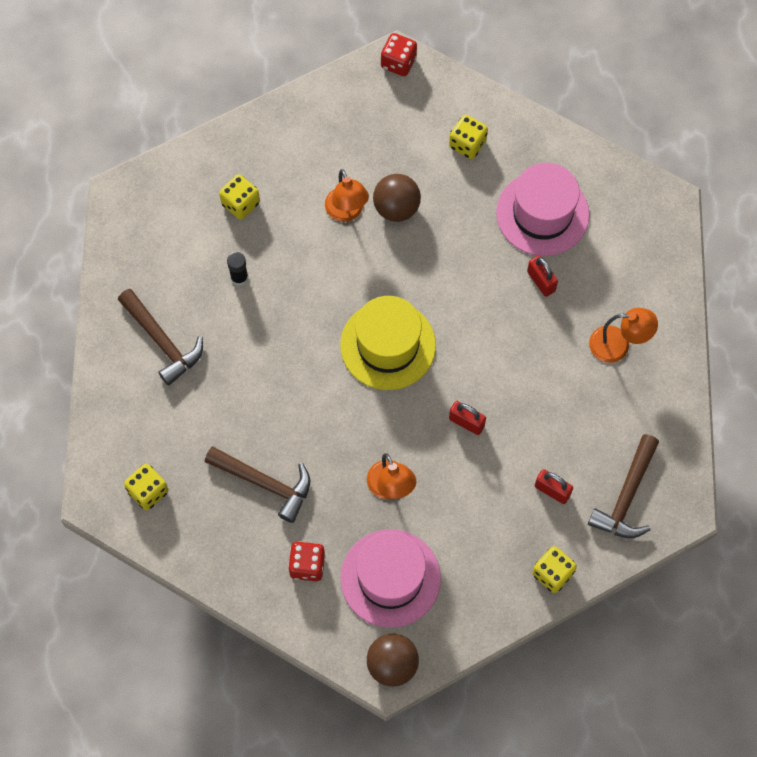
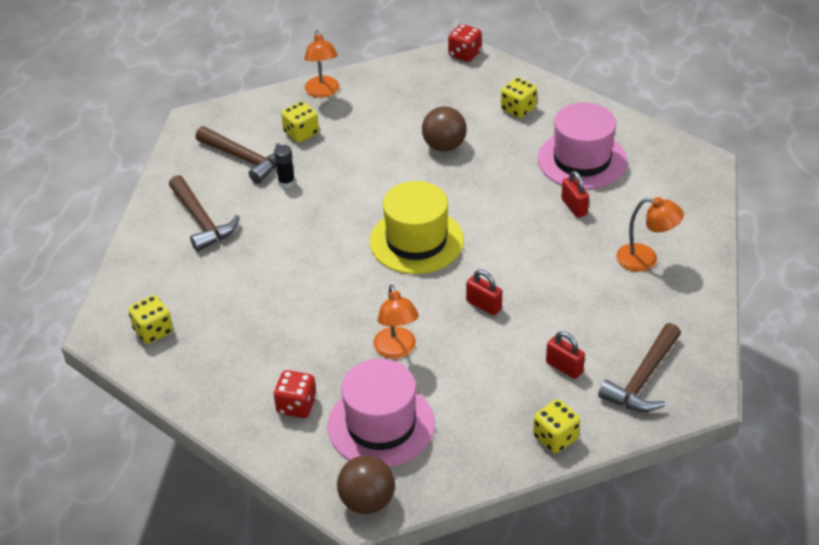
camera: 10 degrees right, 25 degrees down
(265, 483) = (271, 335): brown hammer -> brown hammer (244, 159)
(347, 212) = (397, 146): orange lamp -> orange lamp (323, 92)

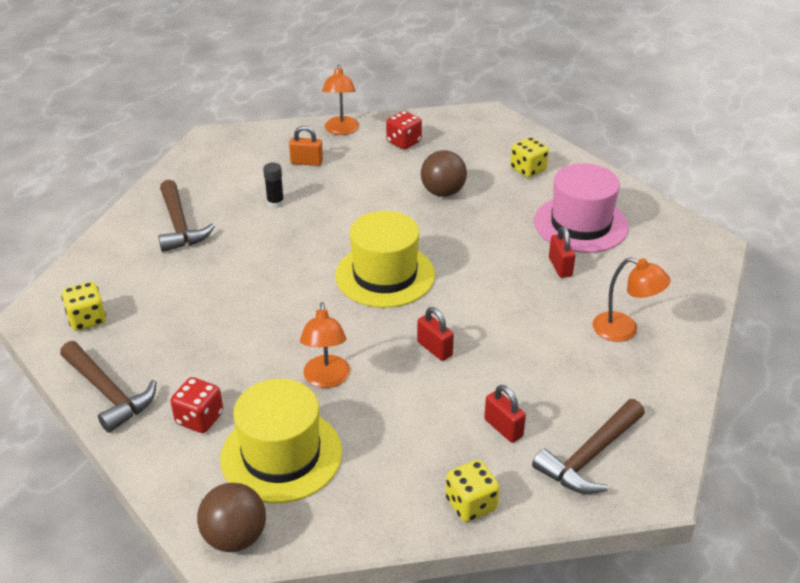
camera: 10 degrees right, 5 degrees down
(244, 159) = (243, 177): brown hammer -> brown hammer (108, 393)
(301, 133) = (306, 162): yellow dice -> orange padlock
(381, 424) = (281, 455): pink hat -> yellow hat
(464, 54) = (489, 116): red dice -> red dice (404, 142)

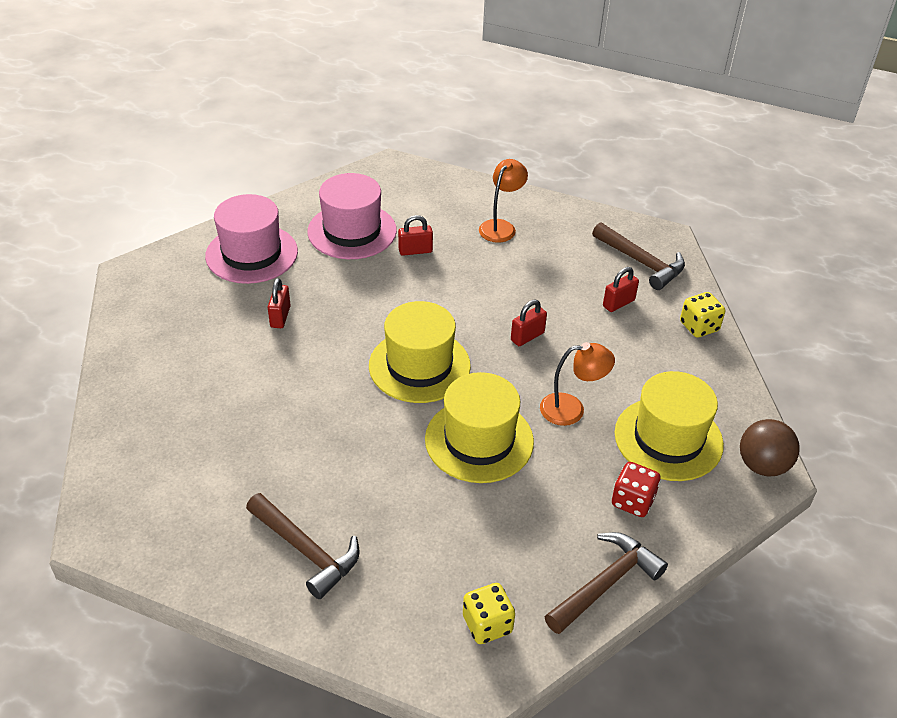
camera: 90 degrees left, 5 degrees up
(179, 225) = (306, 551): brown hammer -> brown hammer turned 60 degrees clockwise
(275, 203) = (273, 457): black glue stick -> none
(287, 314) = (479, 440): none -> yellow hat
(306, 162) = (189, 430): orange padlock -> none
(341, 130) = (122, 397): orange lamp -> none
(404, 142) = (169, 342): red dice -> none
(443, 192) = (280, 317): brown ball -> red padlock
(528, 170) = (251, 254): yellow dice -> pink hat

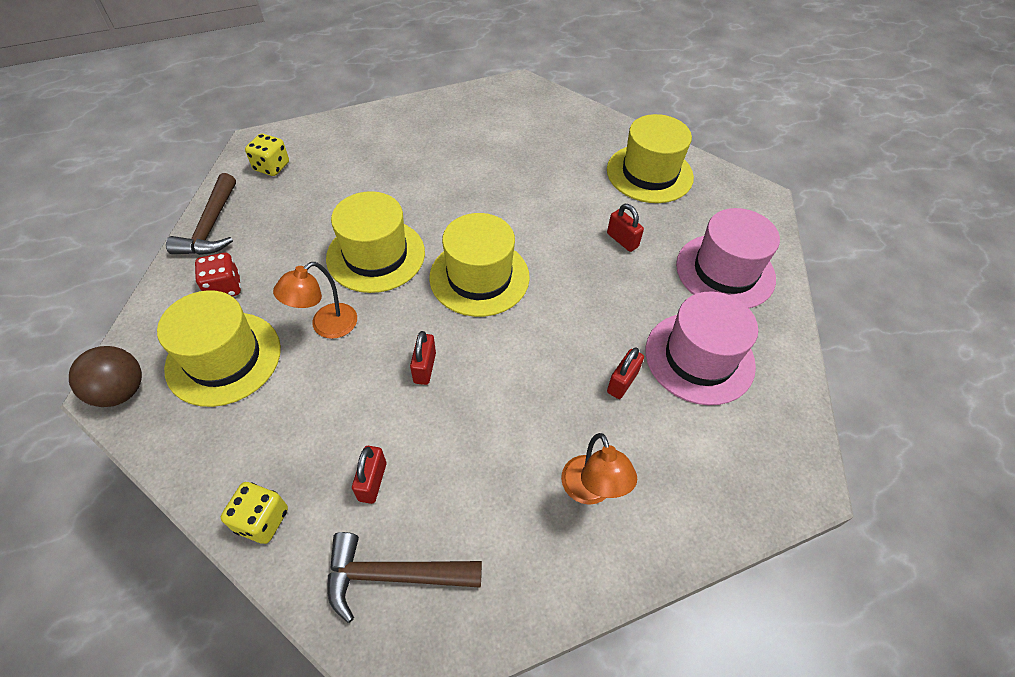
camera: 135 degrees right, 10 degrees up
(168, 346) = (649, 173): none -> yellow hat
(306, 551) = (410, 138): brown hammer -> none

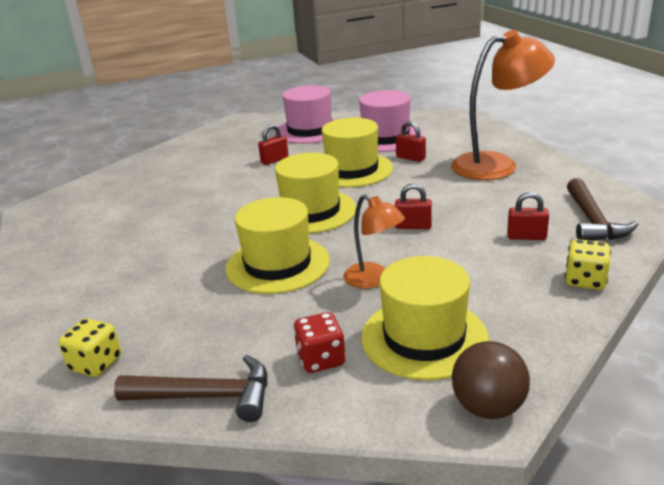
camera: 85 degrees left, 25 degrees down
(590, 491) = (497, 165): orange lamp -> orange lamp, size x1.83
(649, 173) = (199, 152): yellow hat -> yellow hat (352, 170)

